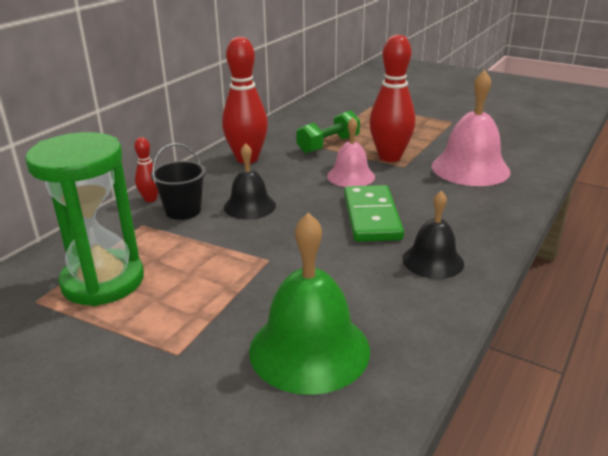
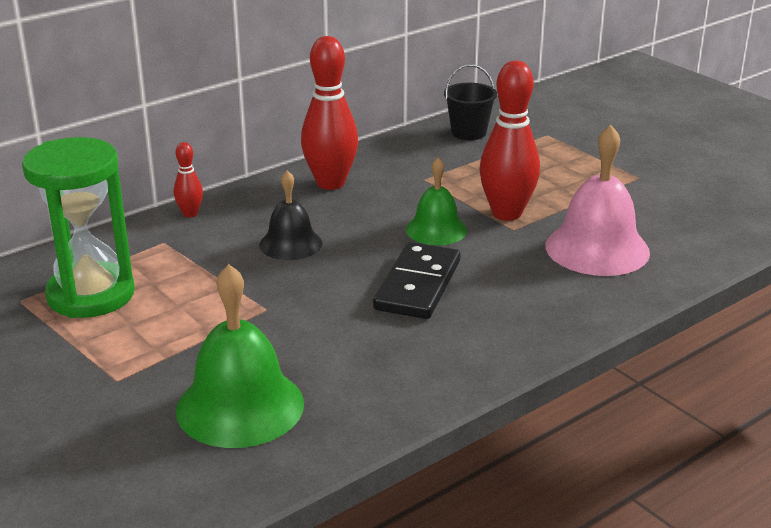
camera: 20 degrees right, 0 degrees up
(183, 211) = (216, 235): black bucket -> black bucket (468, 132)
(328, 145) = (443, 182): green dumbbell -> none
(351, 176) = (436, 229): pink bell -> green bell
(371, 217) = (417, 285): green domino -> black domino
(433, 261) = (443, 350): black bell -> none

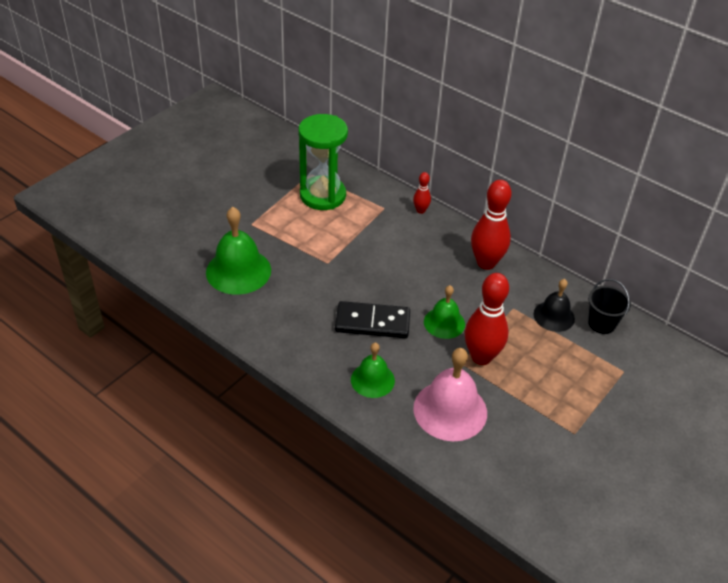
camera: 75 degrees right, 15 degrees up
(290, 244) = (401, 259): black bell -> black bell (554, 316)
(534, 299) = (372, 380): none -> green bell

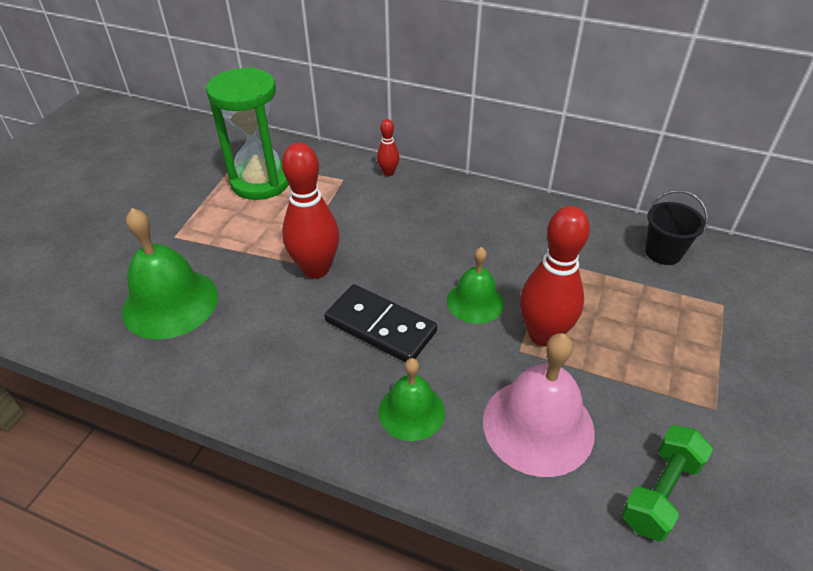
camera: 15 degrees left, 0 degrees up
(372, 322) = (380, 326): black domino -> black domino turned 45 degrees clockwise
(486, 263) = (492, 214): red bowling pin -> red bowling pin (316, 269)
(508, 467) = (660, 492): none -> green dumbbell
(554, 316) = (604, 258): black bell -> none

